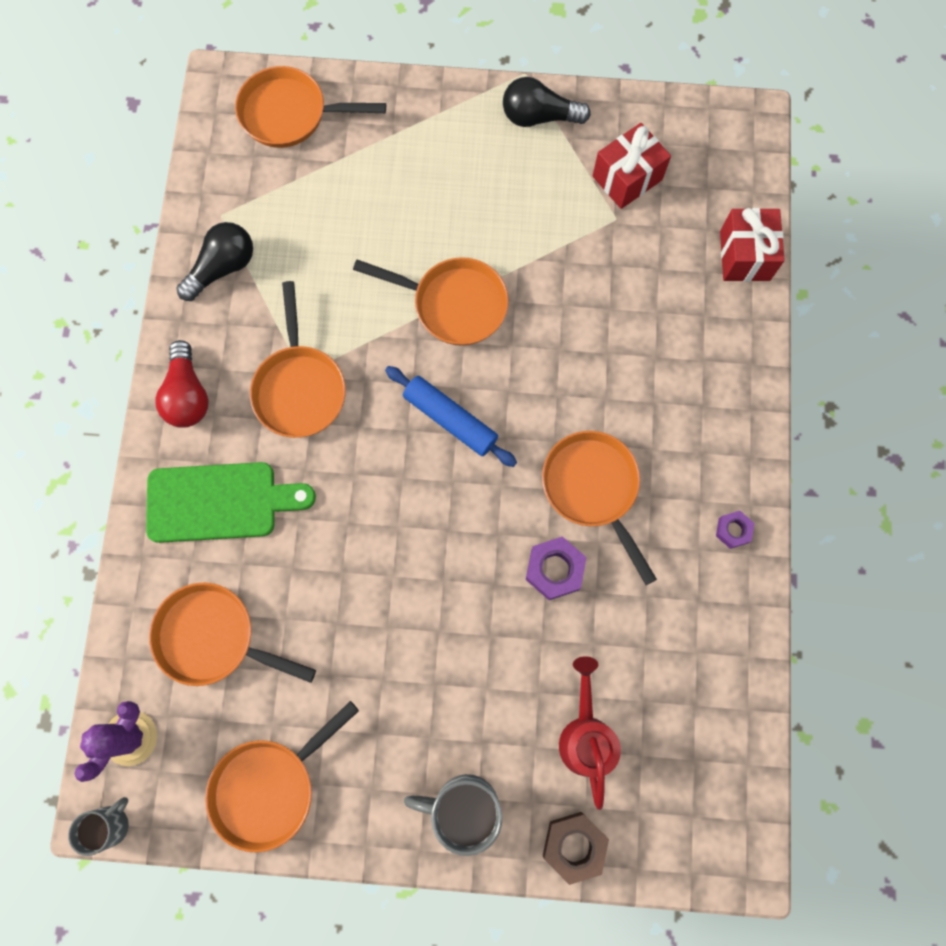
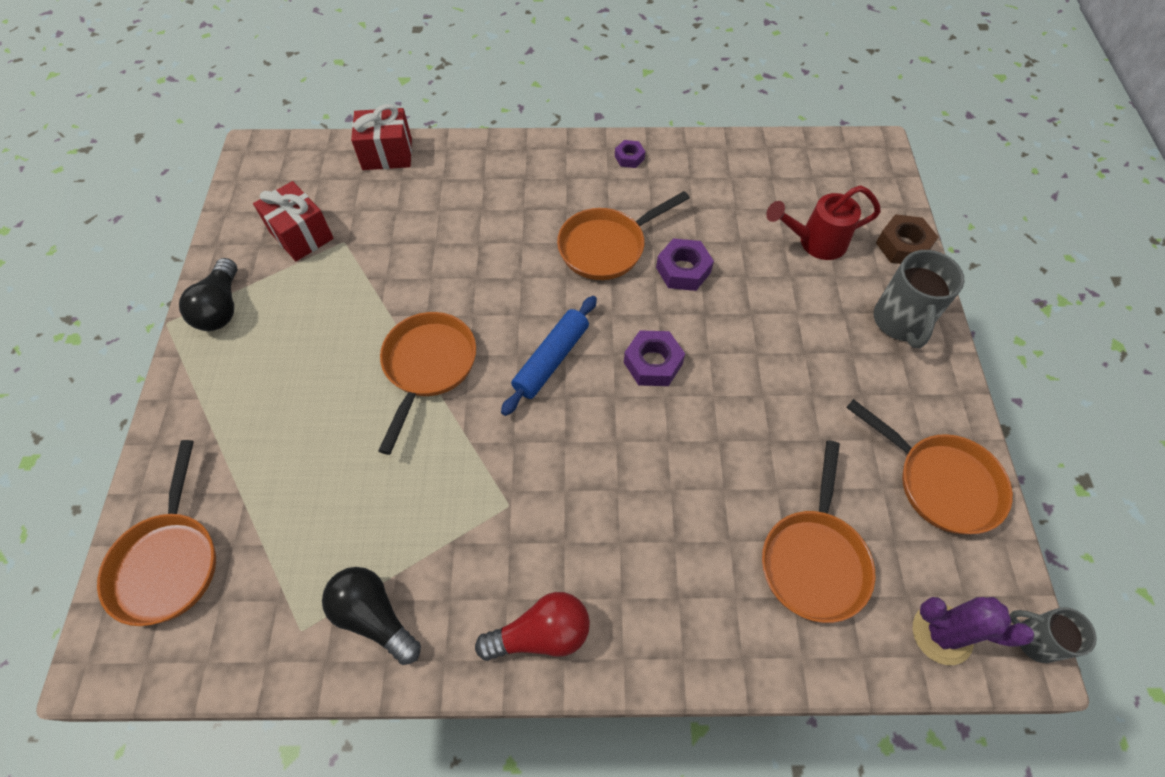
camera: 95 degrees left, 15 degrees down
(219, 502) = (666, 575): green cutting board -> none
(299, 388) = (526, 506): orange pan -> none
(436, 520) = (653, 363): none -> purple nut

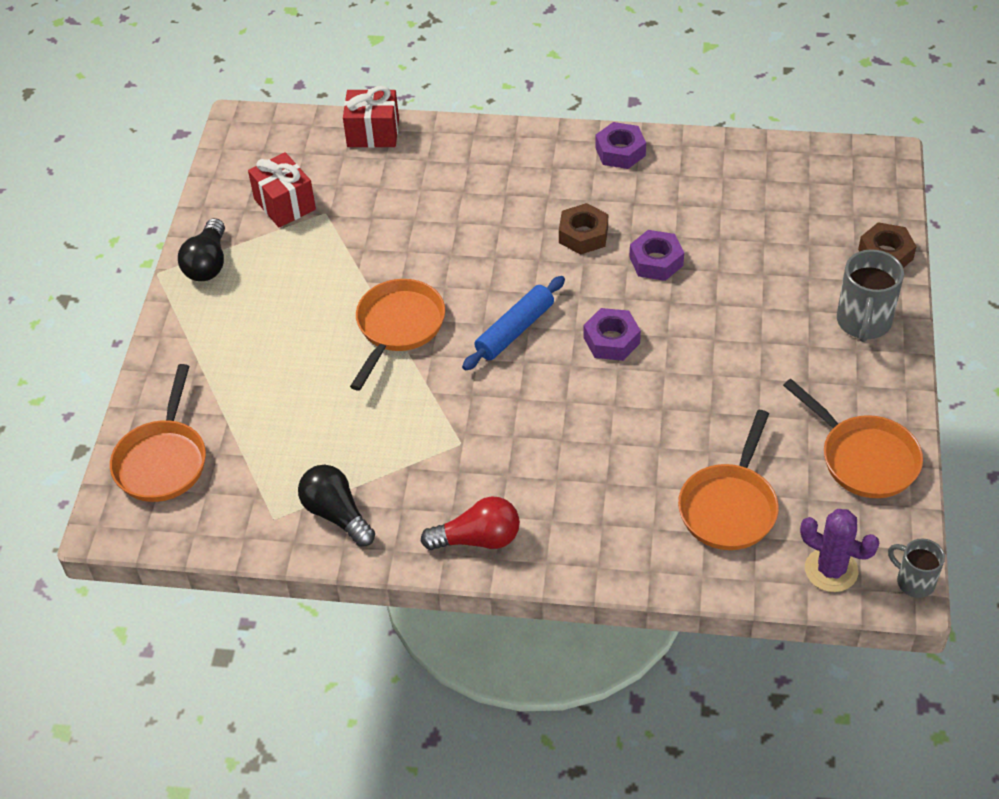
camera: 10 degrees right, 10 degrees down
(606, 247) = (583, 235): orange pan -> brown nut
(629, 157) = (620, 151): purple nut -> purple nut, size x1.64
(814, 242) = (795, 245): red watering can -> none

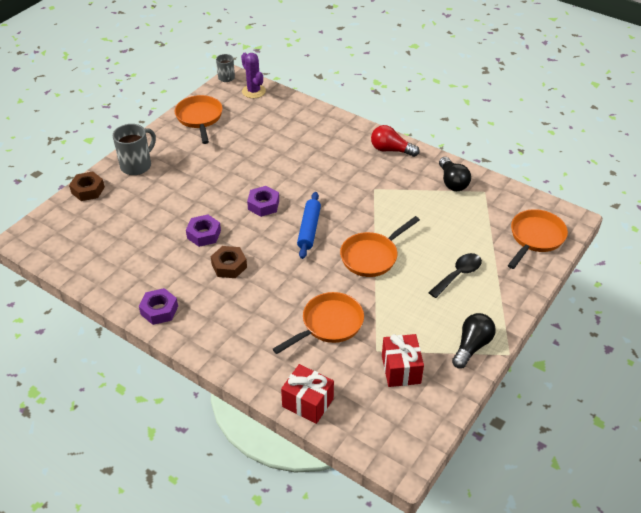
camera: 155 degrees left, 5 degrees down
(261, 351) = (458, 275): none -> black spoon
(515, 330) = (309, 229): blue rolling pin -> blue rolling pin turned 60 degrees counterclockwise
(729, 507) = (273, 123): orange pan -> orange pan (329, 324)

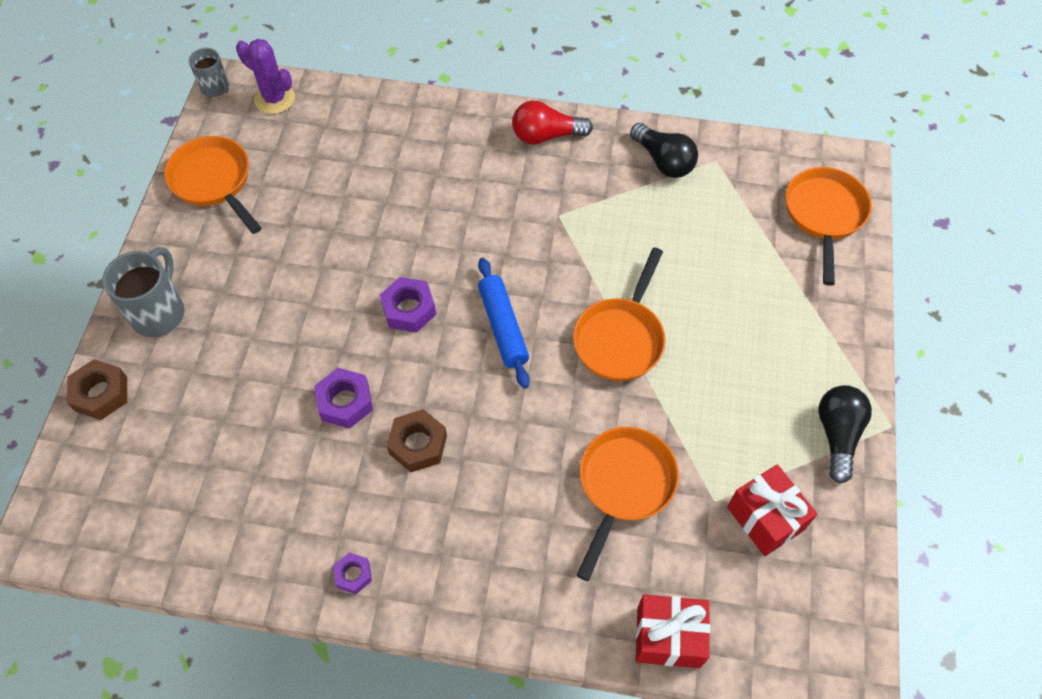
camera: 25 degrees left, 15 degrees up
(159, 310) = (353, 575): purple nut -> purple nut, size x0.61
(458, 275) = (756, 320): black spoon -> none

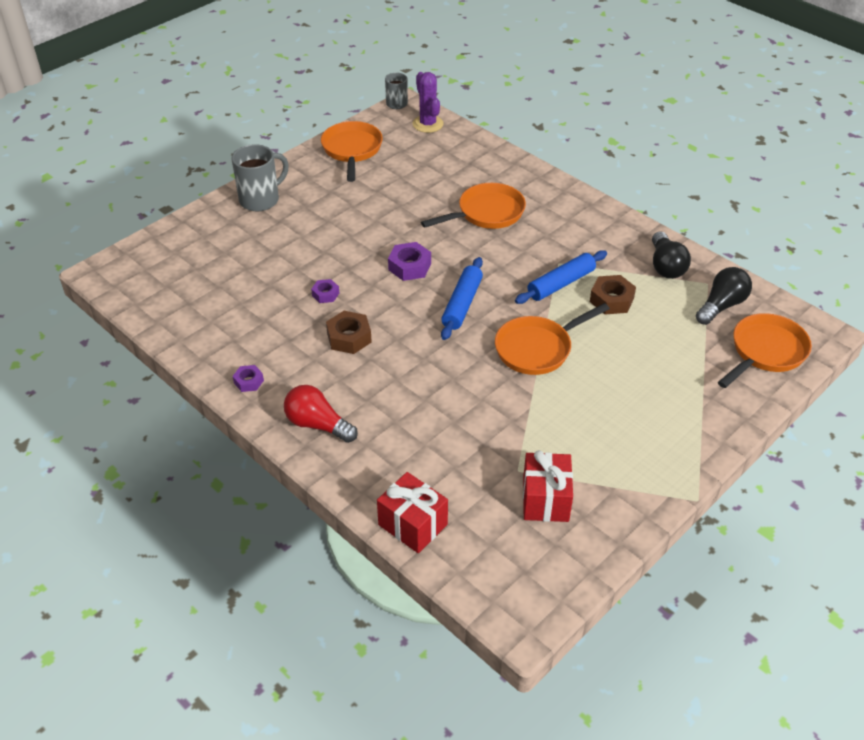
camera: 35 degrees right, 15 degrees down
(101, 394) = (193, 223): brown nut -> brown nut (611, 300)
(345, 402) = (325, 294): purple nut -> purple nut, size x0.61
(546, 135) = (591, 216): red light bulb -> red light bulb (317, 424)
(581, 241) = (561, 284): none -> blue rolling pin
(624, 485) = (462, 428): orange pan -> orange pan (487, 213)
(837, 435) = (648, 482): black light bulb -> black light bulb (721, 305)

